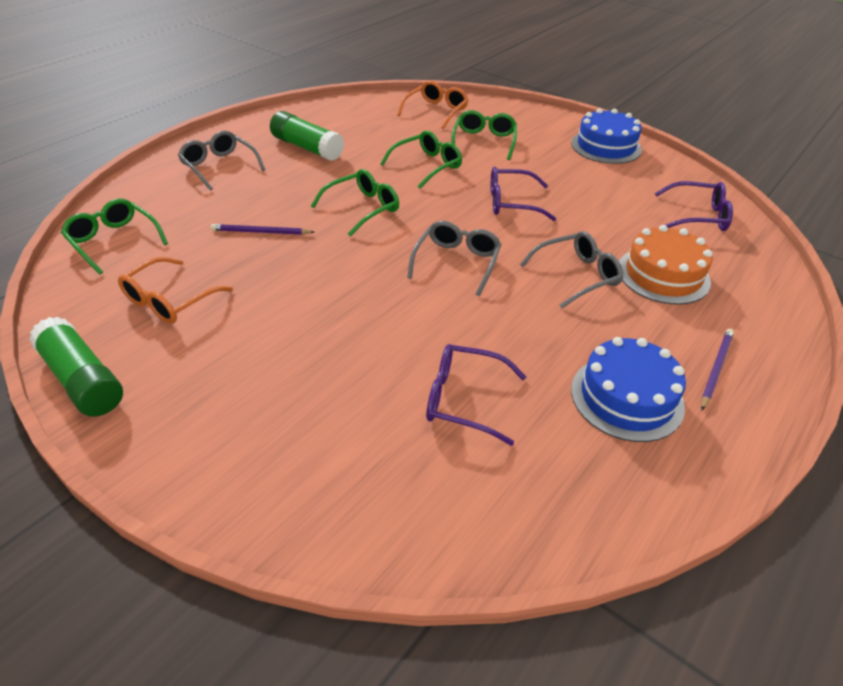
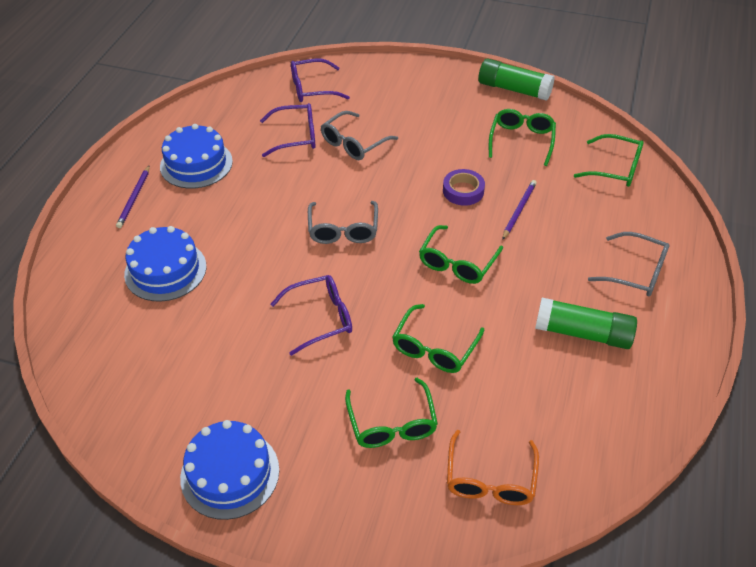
camera: 160 degrees right, 5 degrees up
(170, 300) = (521, 141): orange glasses -> green glasses
(260, 232) = (519, 210): purple pencil -> purple pencil turned 45 degrees counterclockwise
(298, 264) = (463, 191): none -> purple tape
(577, 276) = (240, 247): grey glasses -> grey glasses (354, 143)
(663, 275) = (165, 270): orange cake -> blue cake
(698, 216) = (121, 363): purple glasses -> purple glasses (312, 88)

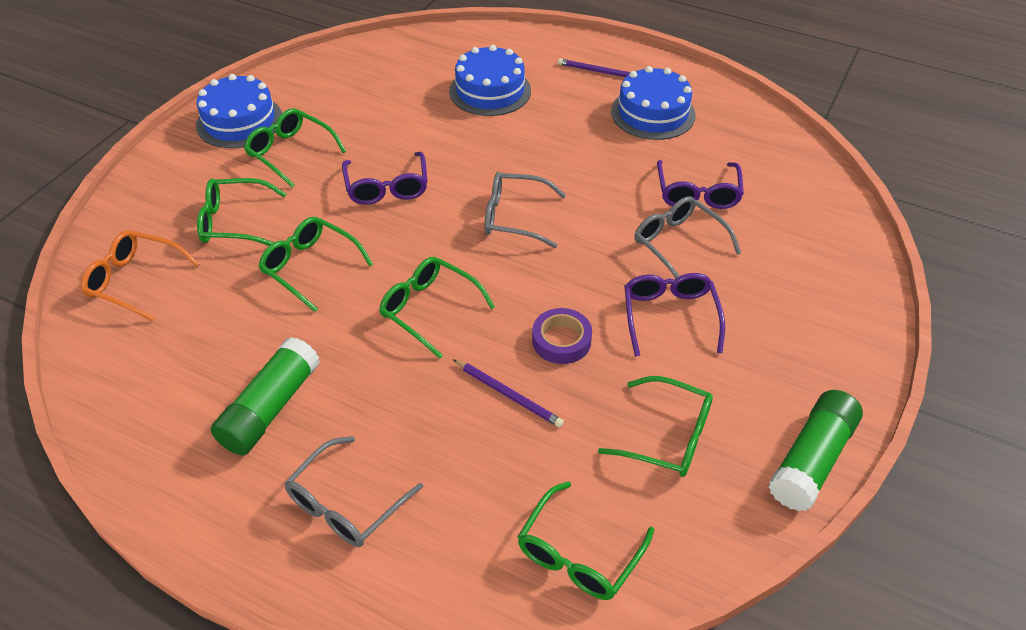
camera: 100 degrees right, 0 degrees up
(280, 408) = (290, 153): none -> green glasses
(312, 88) = (806, 217): purple glasses -> purple glasses (670, 316)

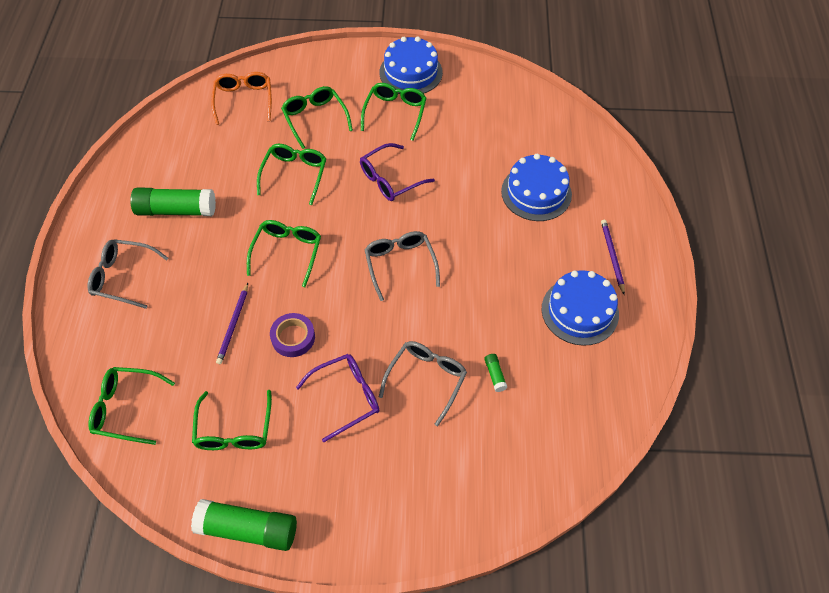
camera: 65 degrees right, 10 degrees up
(697, 193) = (495, 375): purple glasses -> green glue stick

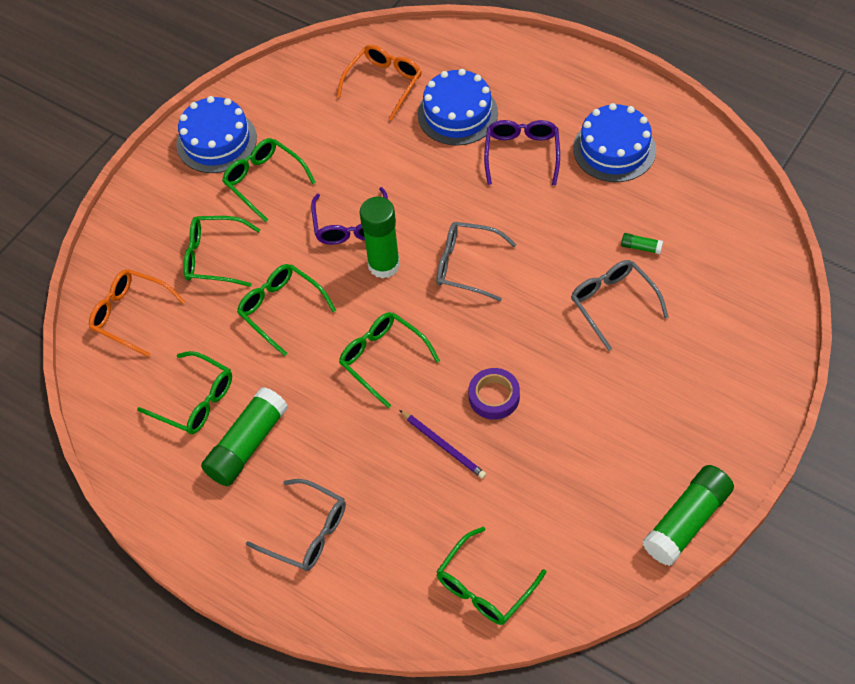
camera: 55 degrees left, 0 degrees up
(123, 277) = (306, 532): grey glasses -> grey glasses turned 105 degrees counterclockwise
(234, 430) = (570, 492): green glasses -> green glasses (195, 401)
(346, 397) = (592, 379): purple glasses -> purple glasses (522, 154)
(368, 214) = (384, 265): none -> green glue stick
(530, 136) = (384, 83): none -> orange glasses
(612, 256) = (571, 94): purple pencil -> none

